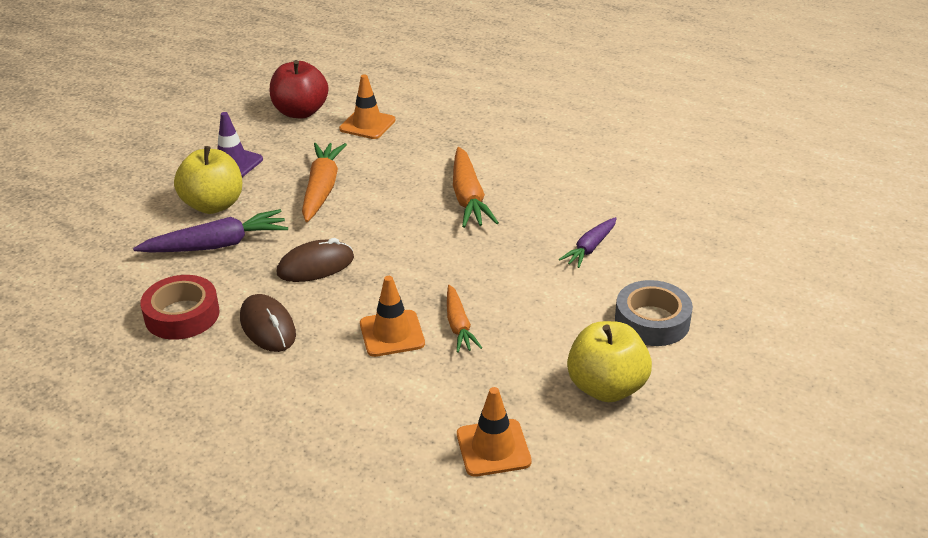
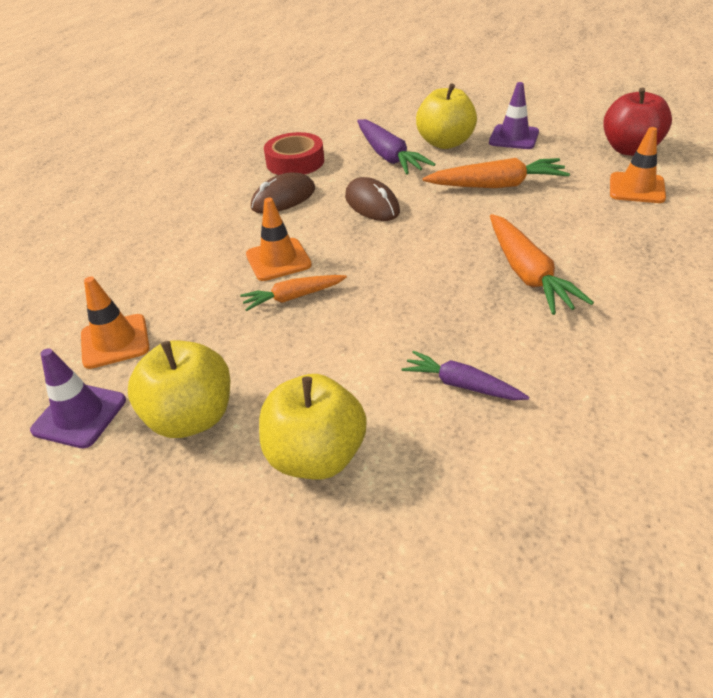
camera: 85 degrees right, 5 degrees up
(468, 198) = (527, 274): orange carrot -> orange carrot turned 90 degrees counterclockwise
(594, 461) = (79, 415): none -> purple traffic cone
(652, 321) = (316, 456): grey tape -> yellow apple

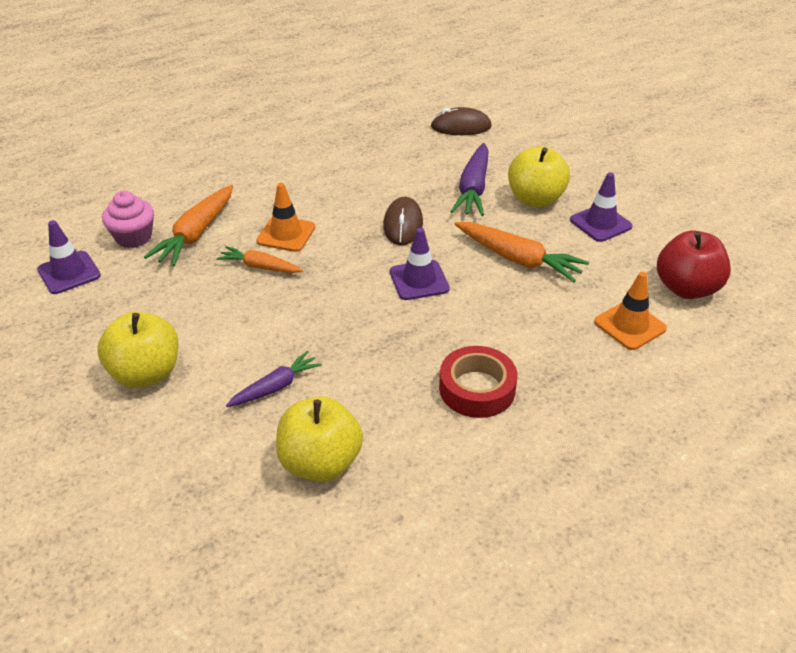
camera: 35 degrees right, 0 degrees up
(115, 341) = (133, 237): orange traffic cone -> pink cupcake
(191, 418) = (116, 309): yellow apple -> yellow apple (320, 463)
(283, 198) = (350, 187): brown mouse -> brown mouse (461, 127)
(295, 162) = (399, 159): red tape -> red tape (477, 389)
(448, 236) = (419, 280): none -> purple traffic cone
(461, 385) = (276, 387): purple carrot -> purple carrot turned 75 degrees clockwise
(527, 274) = (430, 342): orange carrot -> orange carrot (196, 234)

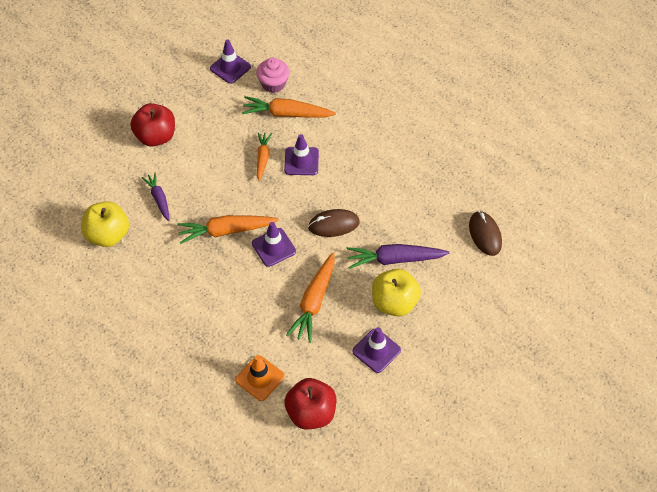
camera: 75 degrees right, 15 degrees up
(146, 373) = (156, 137): yellow apple -> red apple
(276, 387) = (159, 199): purple carrot -> purple carrot turned 150 degrees counterclockwise
(286, 234) = (301, 161): orange traffic cone -> purple traffic cone
(372, 321) = (226, 231): none -> orange carrot
(477, 389) = (179, 298): red tape -> none

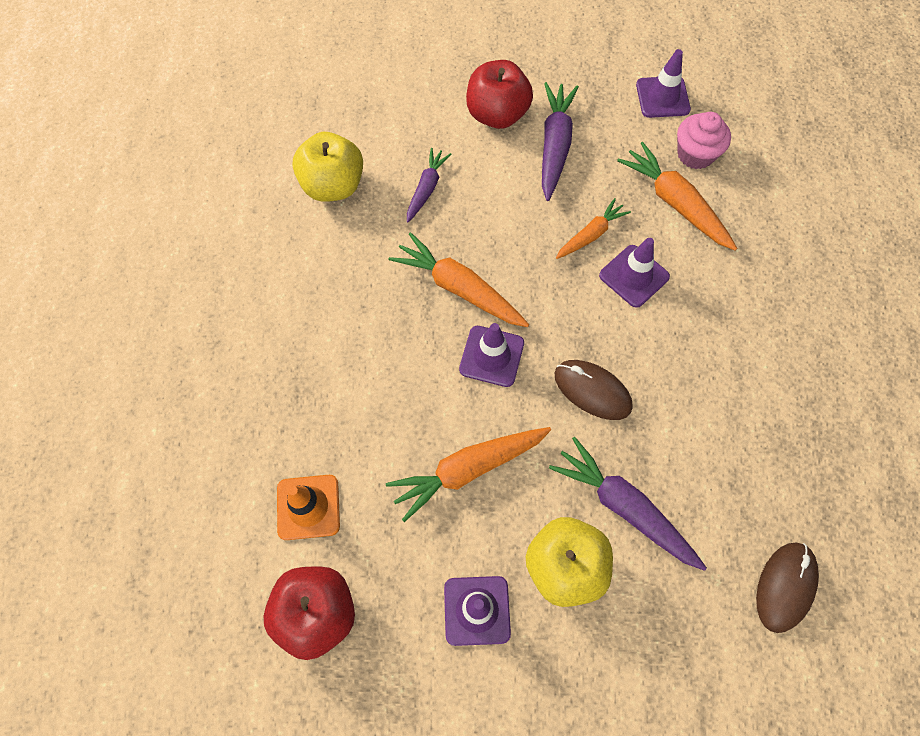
camera: 45 degrees right, 10 degrees up
(201, 130) = (554, 145): none -> purple carrot

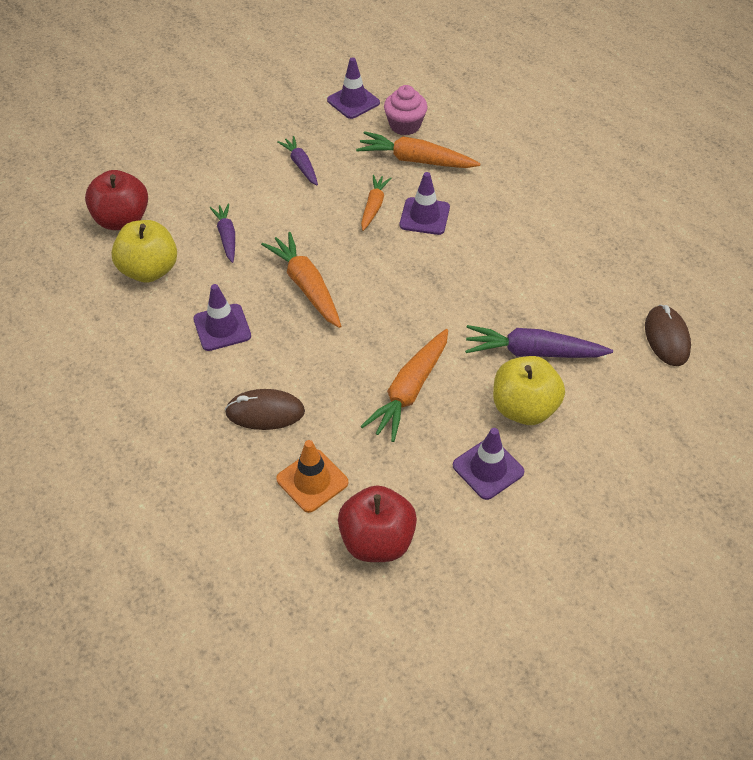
camera: 35 degrees left, 15 degrees down
(458, 288) = (306, 286): orange carrot -> orange carrot turned 60 degrees clockwise
(491, 356) = (366, 314): purple traffic cone -> purple traffic cone (222, 327)
(497, 115) = (241, 166): red apple -> red apple (122, 220)
(554, 145) = (301, 165): purple carrot -> purple carrot, size x0.62
(592, 391) = (454, 297): brown mouse -> brown mouse (265, 412)

